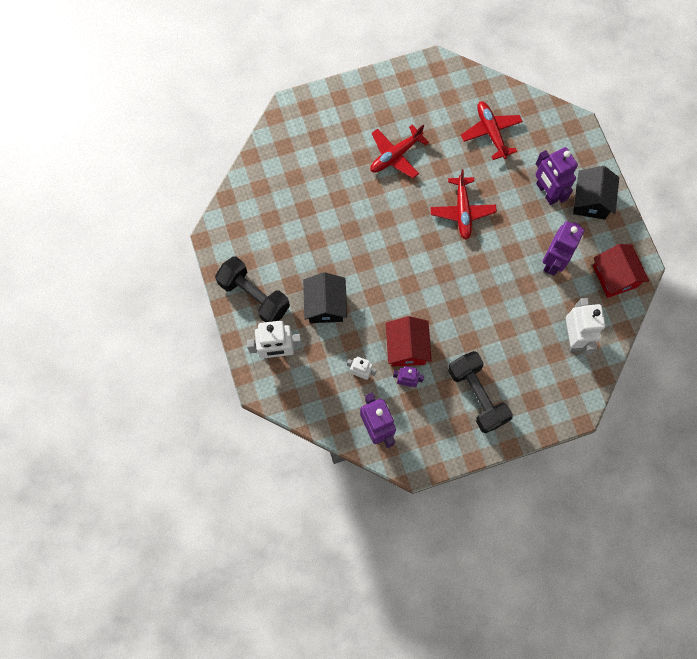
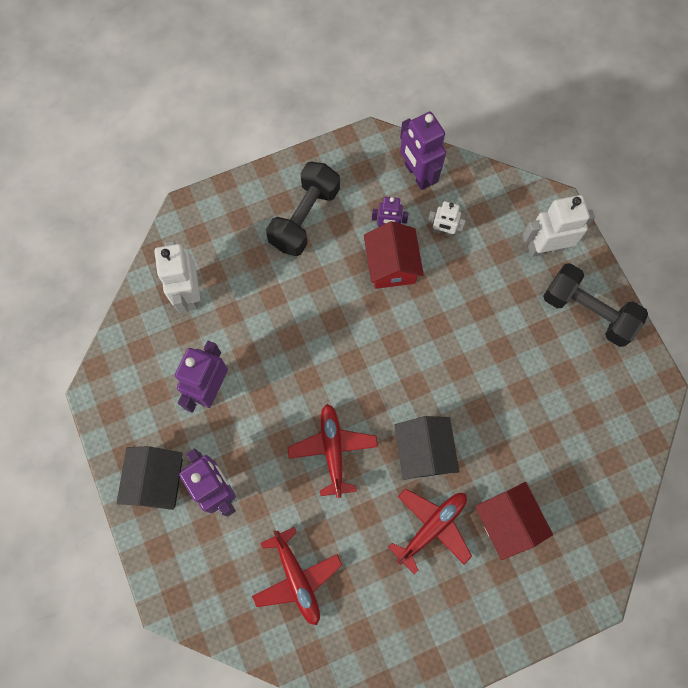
camera: 175 degrees right, 0 degrees up
(325, 305) = (497, 308): black house -> black house (423, 452)
(477, 395) = (305, 218): black dumbbell -> black dumbbell turned 60 degrees clockwise
(614, 276) = (132, 375): red house -> red house (507, 521)

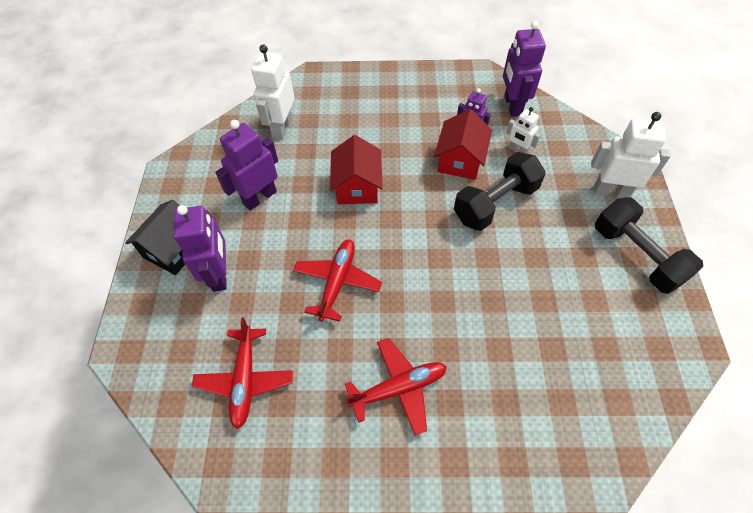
camera: 25 degrees right, 15 degrees down
(305, 218) = (402, 106): black dumbbell -> black dumbbell (495, 203)
(423, 452) = (421, 316): black house -> none
(507, 521) = (480, 415): red house -> red house (357, 186)

